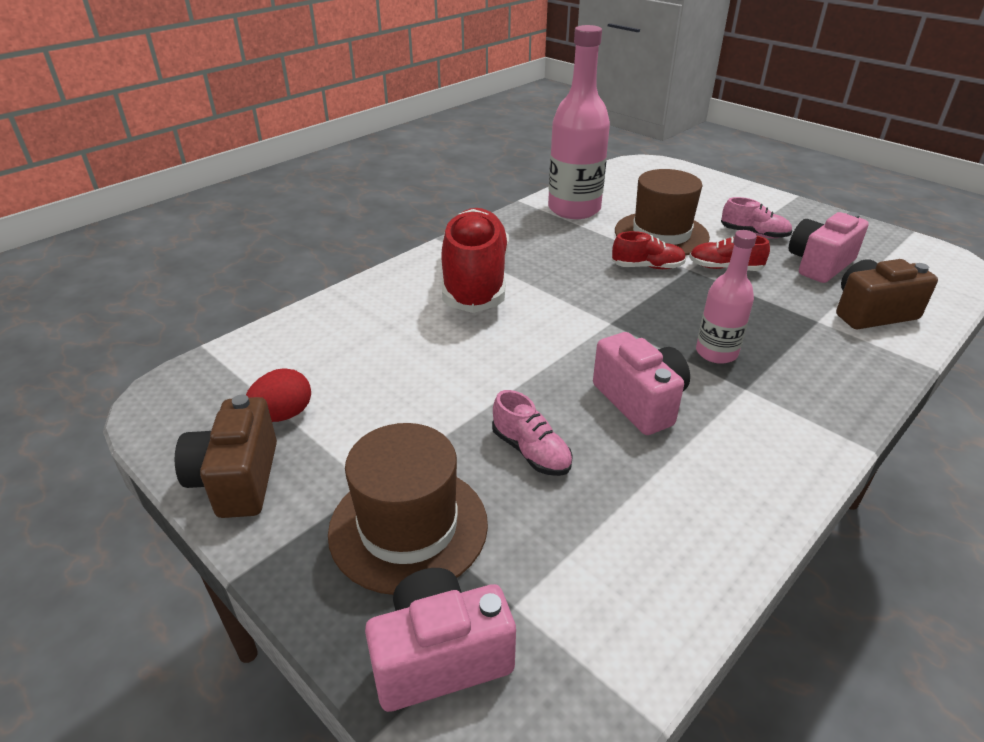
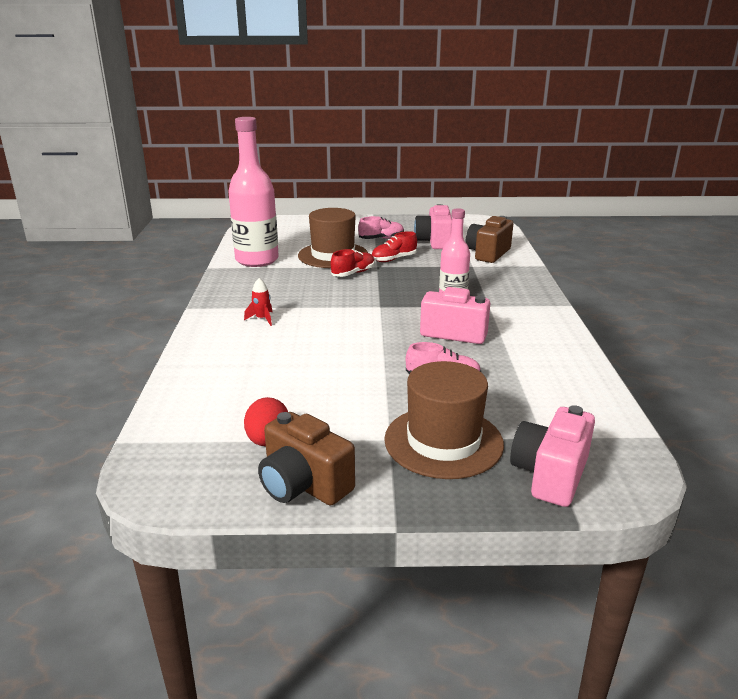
camera: 45 degrees left, 10 degrees down
(475, 281) = (262, 319): red shoe -> red rocket

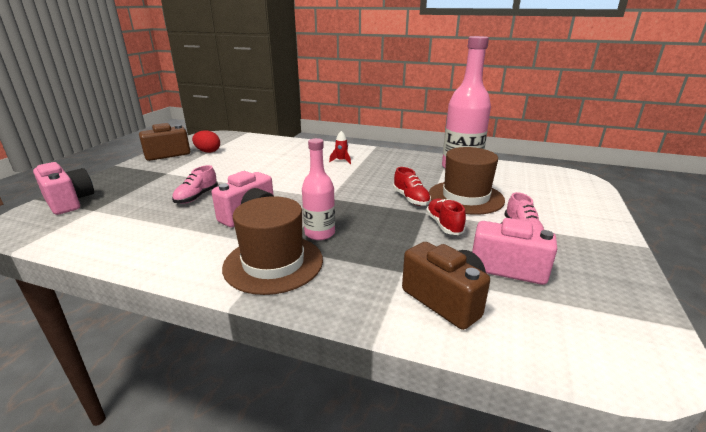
camera: 110 degrees right, 0 degrees up
(443, 441) = (142, 183): brown hat -> brown hat (273, 263)

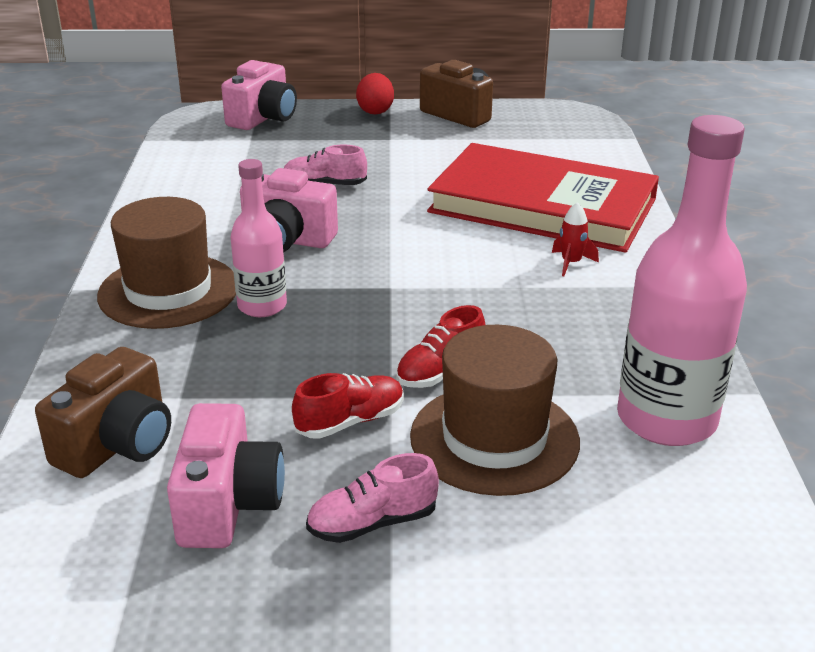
camera: 70 degrees right, 5 degrees up
(208, 151) = (499, 137): red egg -> red egg (375, 111)
(287, 156) = (542, 206): none -> red book

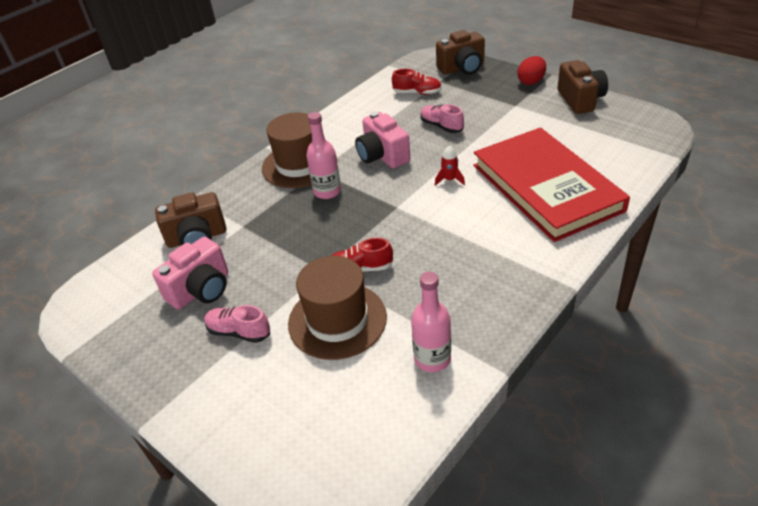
camera: 45 degrees right, 10 degrees up
(263, 118) = (462, 68): pink camera -> brown camera
(350, 421) = (290, 275): red shoe -> red shoe (417, 93)
(571, 263) = (511, 235): red rocket -> red rocket (449, 180)
(666, 419) = (432, 359): pink bottle -> pink bottle, size x0.58

